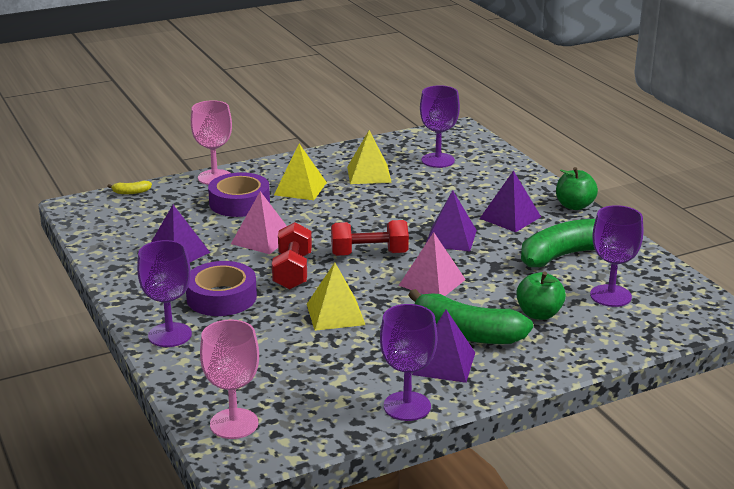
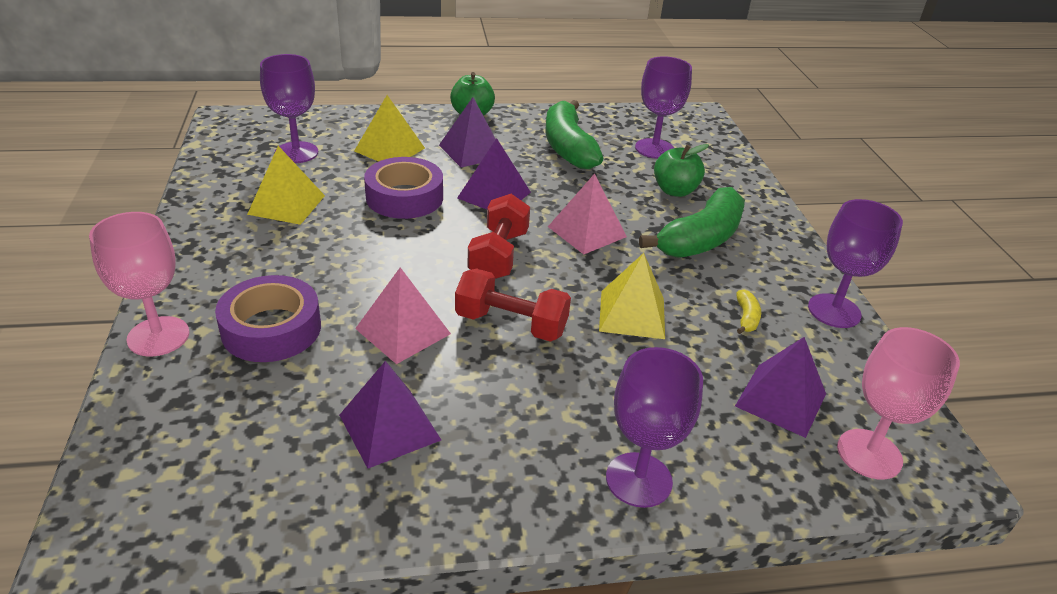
camera: 75 degrees left, 10 degrees up
(131, 192) = (115, 447): yellow banana -> yellow banana (746, 318)
(221, 297) = (551, 404): purple tape -> purple tape (404, 197)
(300, 188) = (276, 265): yellow pyramid -> yellow pyramid (389, 149)
(443, 363) = (755, 267): purple pyramid -> purple pyramid (781, 400)

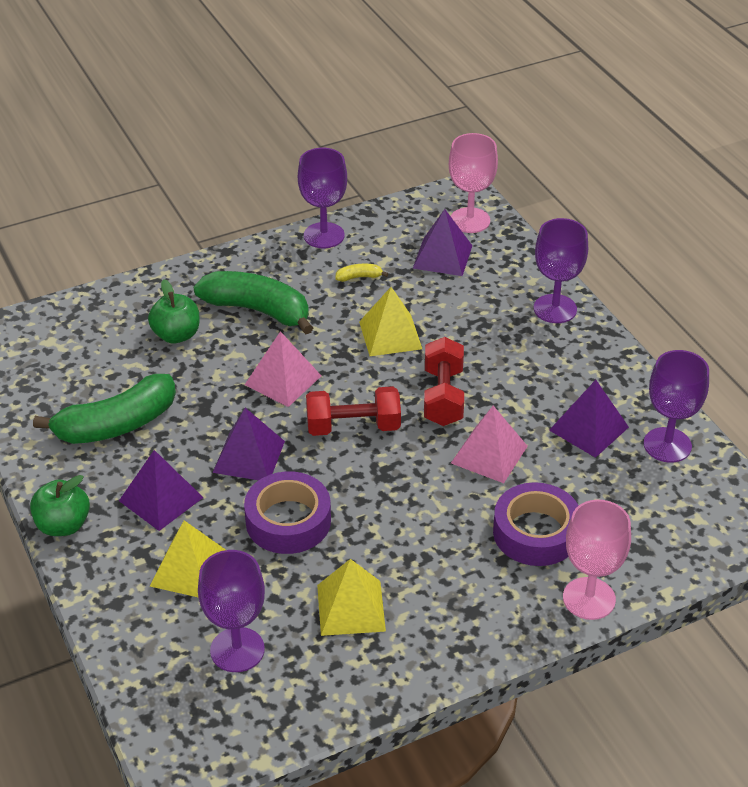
camera: 105 degrees left, 5 degrees up
(654, 149) = (89, 360): purple goblet -> purple goblet (667, 445)

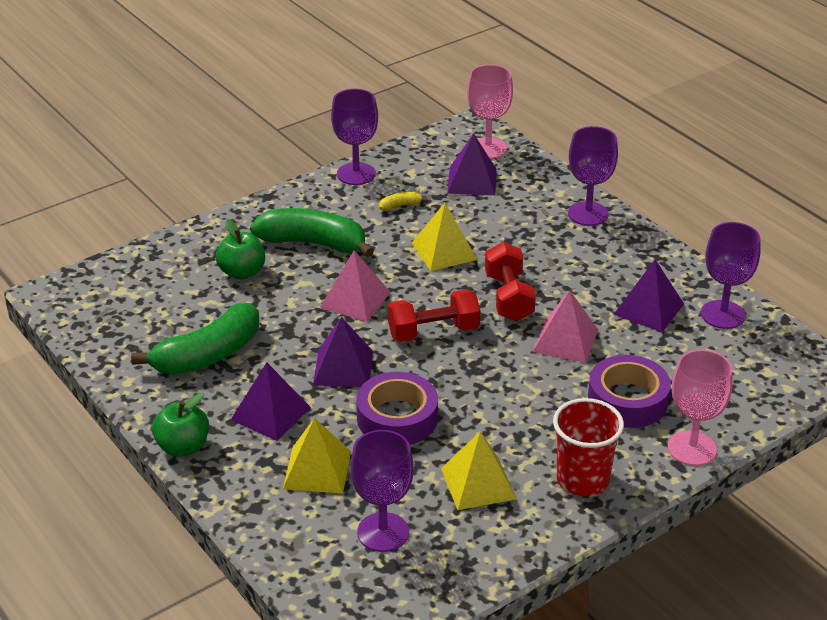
camera: 10 degrees left, 5 degrees down
(461, 619) = (582, 480): none -> red cup

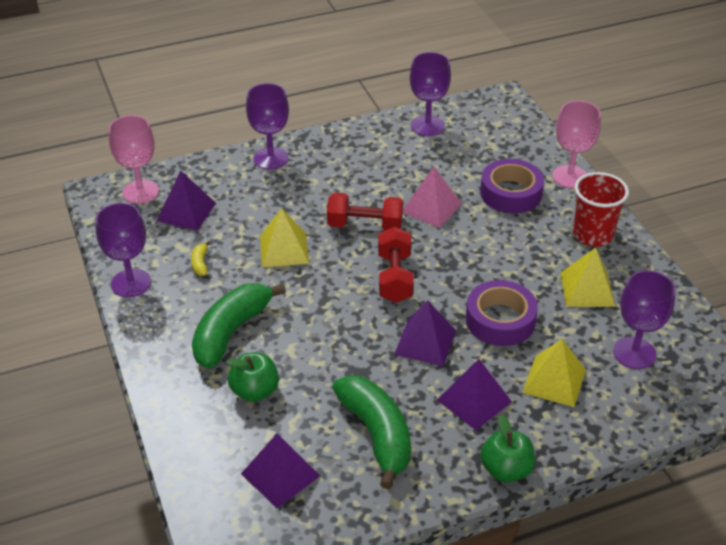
camera: 75 degrees left, 5 degrees up
(355, 299) = (331, 318): pink pyramid -> none
(648, 309) = (408, 158): purple pyramid -> purple pyramid (280, 475)

